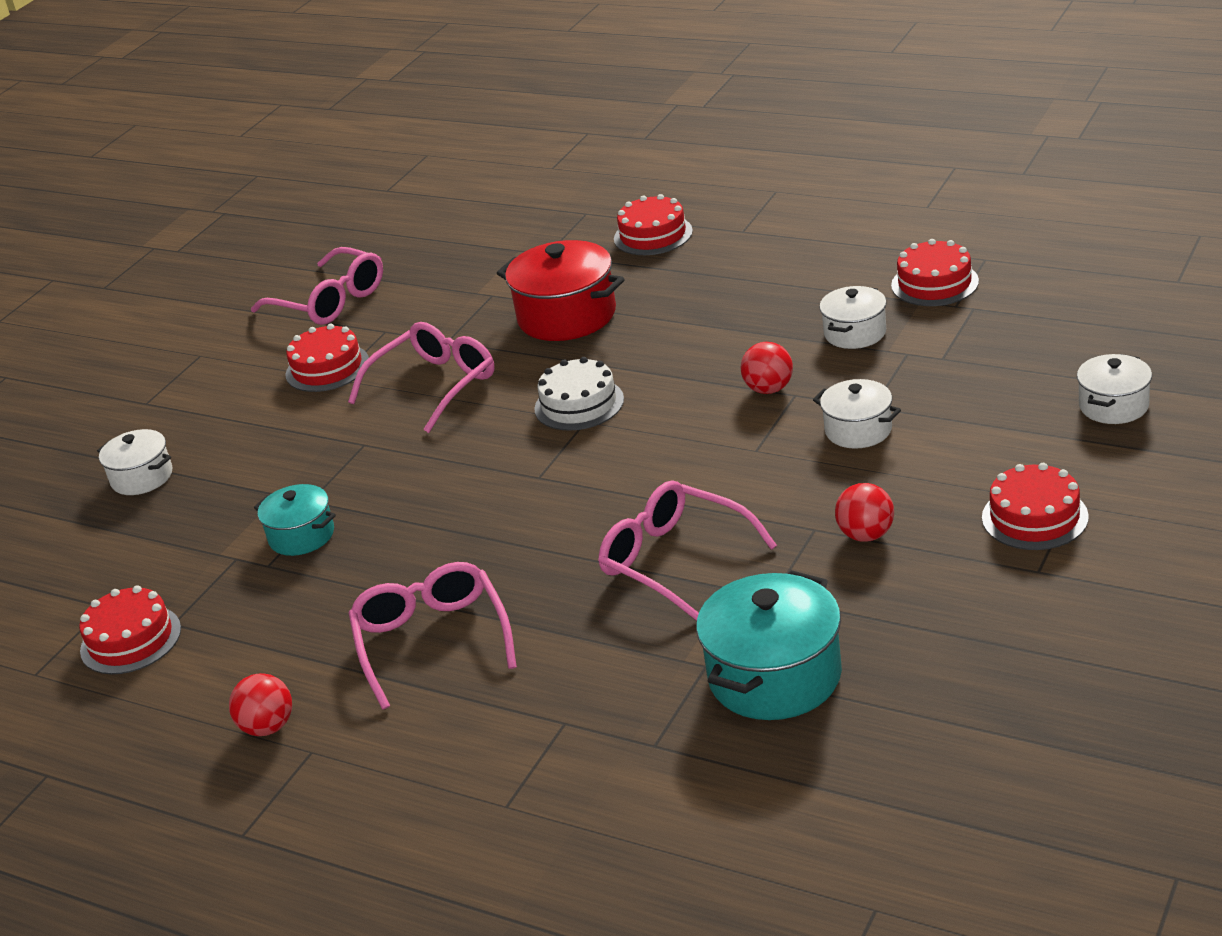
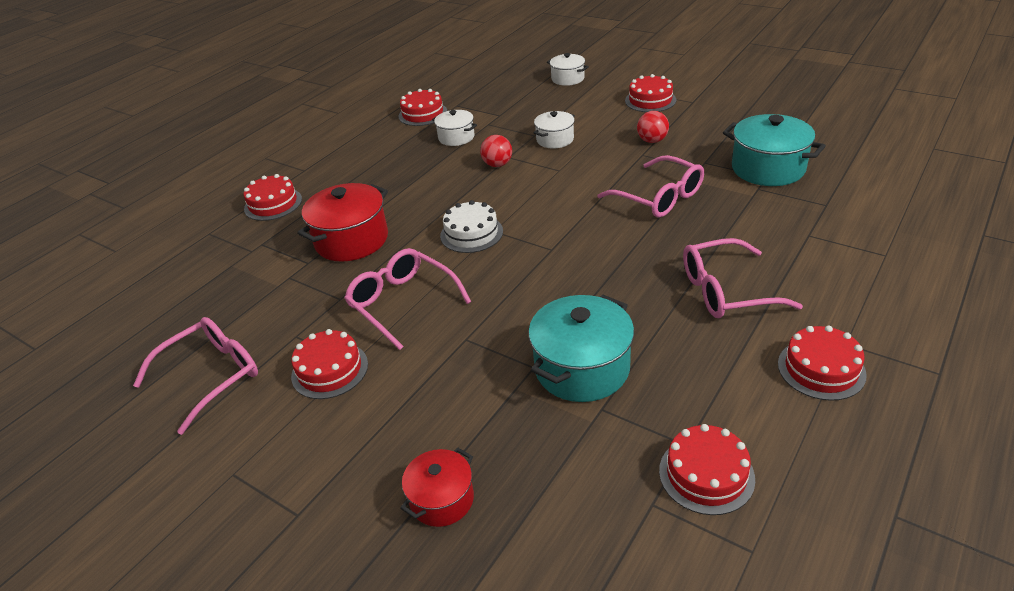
camera: 85 degrees left, 5 degrees up
(142, 477) = (442, 499): white pot -> red pot
(268, 727) = (821, 369): red ball -> red cake
(301, 536) = (582, 368): turquoise pot -> turquoise pot, size x1.70
(674, 560) = (659, 197): pink glasses -> pink glasses turned 90 degrees counterclockwise

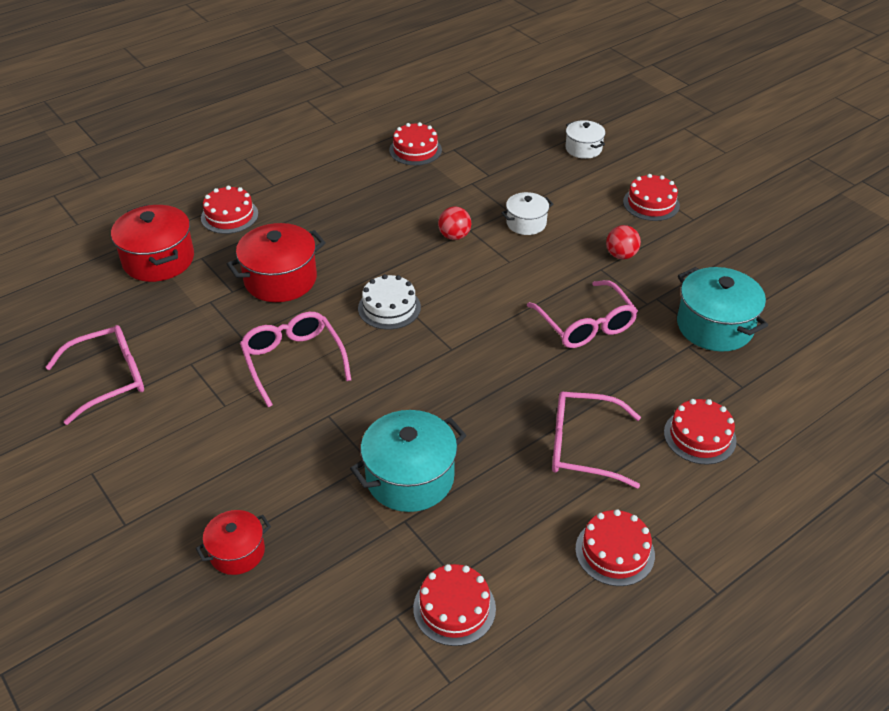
camera: 15 degrees right, 5 degrees up
(217, 257) = (158, 260): none -> red pot
(330, 370) = (204, 406): red cake -> red cake (699, 436)
(456, 137) = (432, 190): white pot -> none

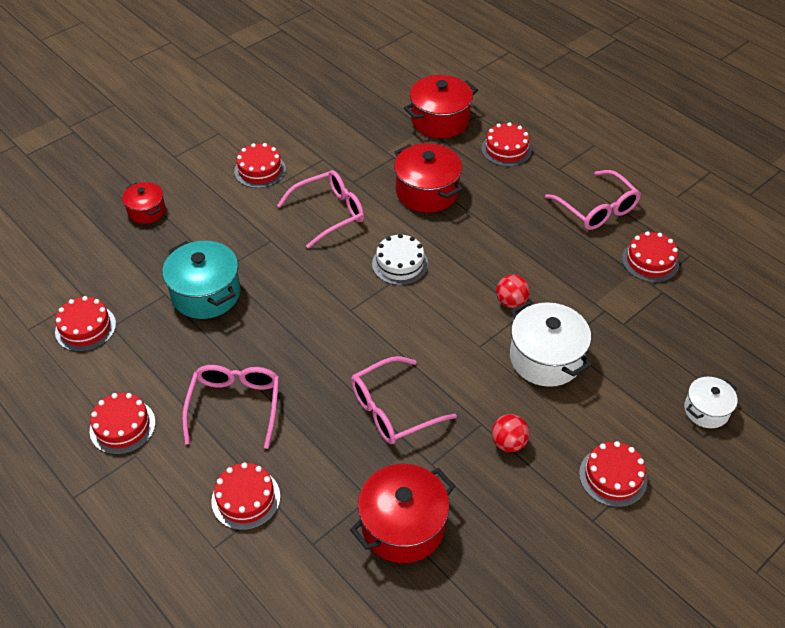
camera: 85 degrees right, 5 degrees up
(109, 379) = (305, 122): pink glasses -> pink glasses (597, 209)
(191, 426) = (260, 170): none -> red cake
(526, 223) = (545, 358): white pot -> white pot, size x1.70
(714, 326) = (403, 526): turquoise pot -> red pot

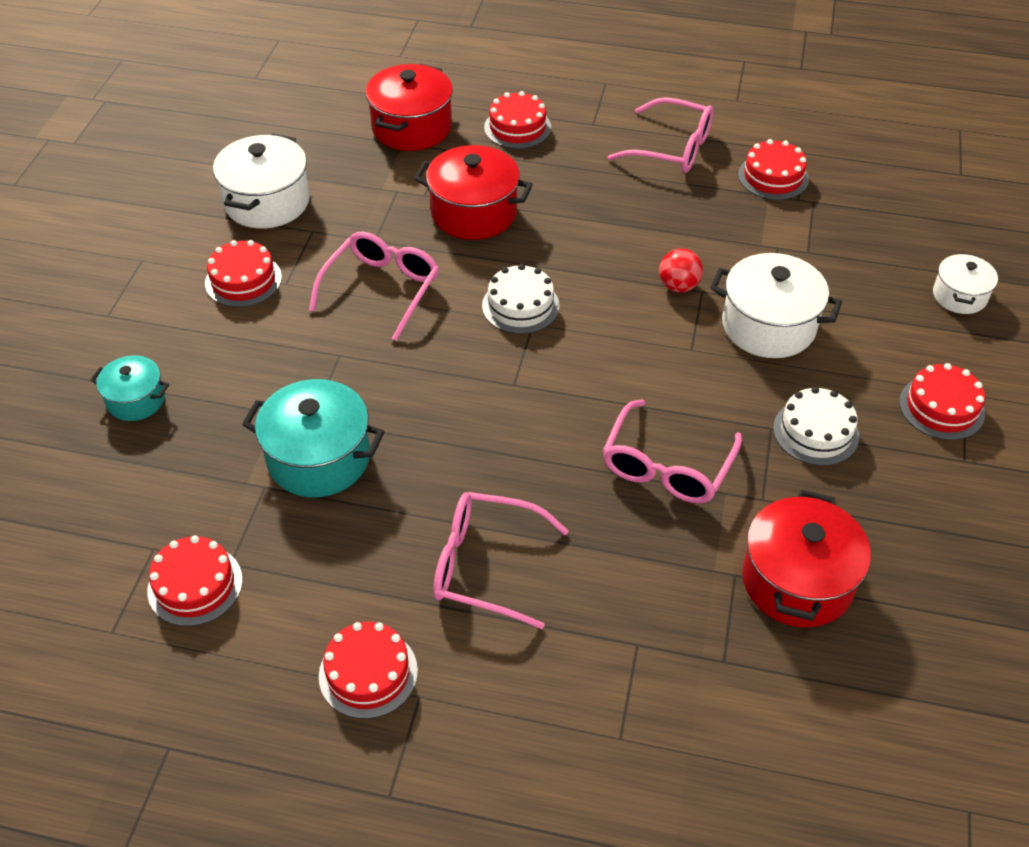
camera: 35 degrees left, 0 degrees up
(146, 211) = (136, 400): red pot -> turquoise pot
(235, 405) = (485, 566): pink glasses -> pink glasses turned 45 degrees counterclockwise
(246, 498) = (602, 661): red cake -> none
(314, 130) = (267, 202): none -> white pot
(508, 443) = (816, 432): red ball -> white cake

